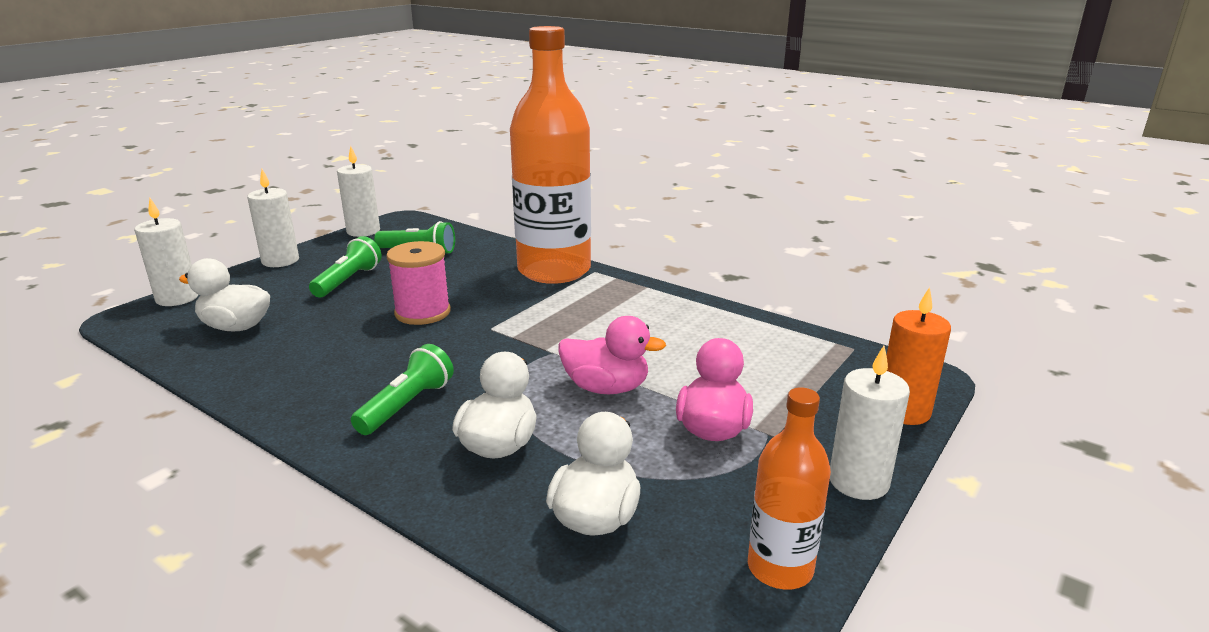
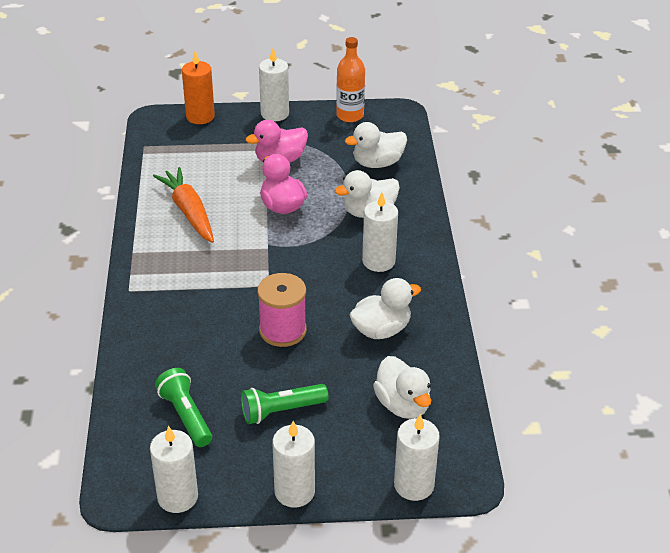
camera: 130 degrees left, 15 degrees up
(322, 357) = (381, 330): none -> white duck
(407, 405) = (378, 261): green flashlight -> white candle
(554, 270) = (147, 312): orange bottle -> none
(676, 331) = (189, 212): none -> orange carrot

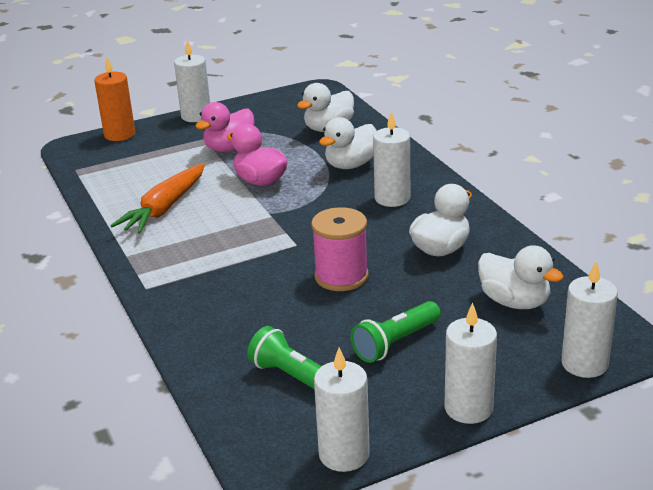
camera: 20 degrees left, 10 degrees down
(189, 212) = (164, 208): orange carrot -> orange carrot turned 105 degrees counterclockwise
(350, 115) = (272, 101): orange bottle -> none

